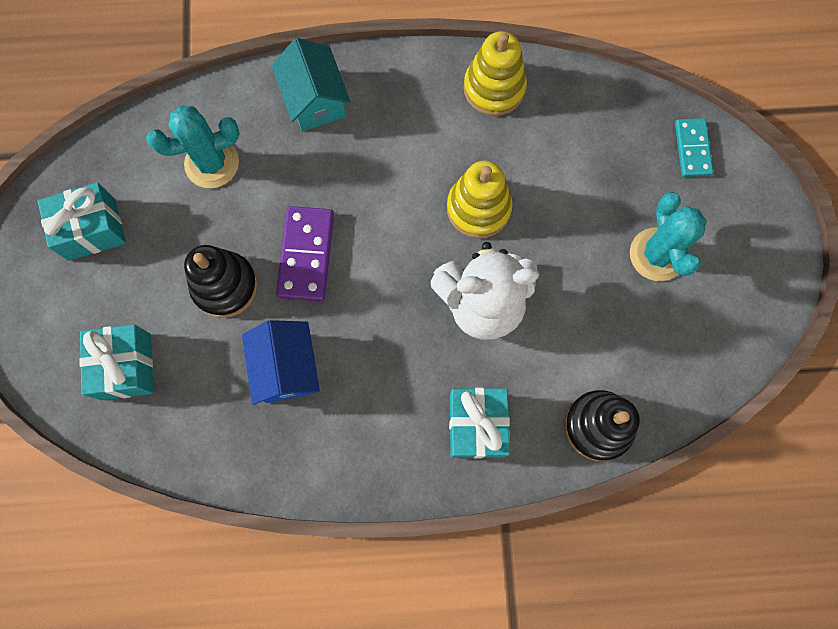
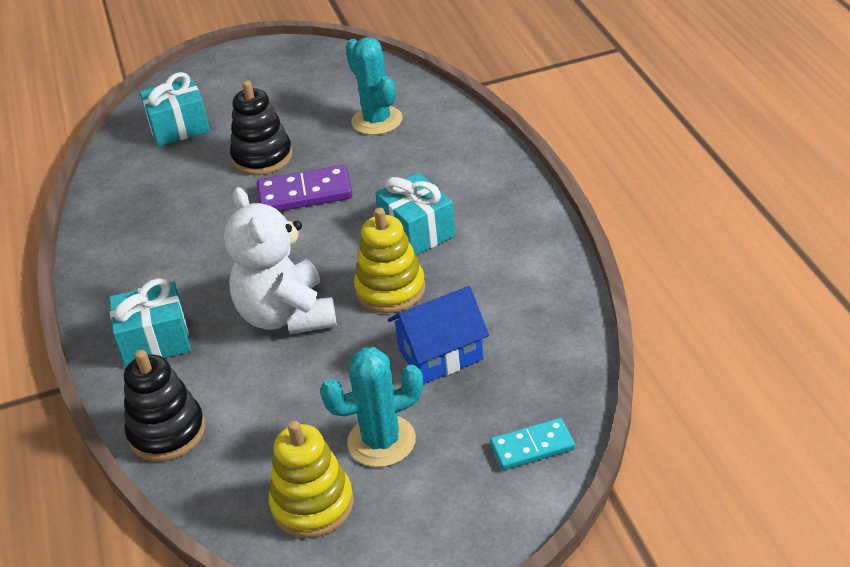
camera: 80 degrees right, 35 degrees down
(92, 229) = (294, 80): turquoise gift -> turquoise gift (417, 231)
(286, 368) = (193, 209): blue house -> blue house (440, 355)
(315, 100) = (465, 159): turquoise house -> none
(494, 88) = (535, 269): yellow stacking toy -> yellow stacking toy (312, 505)

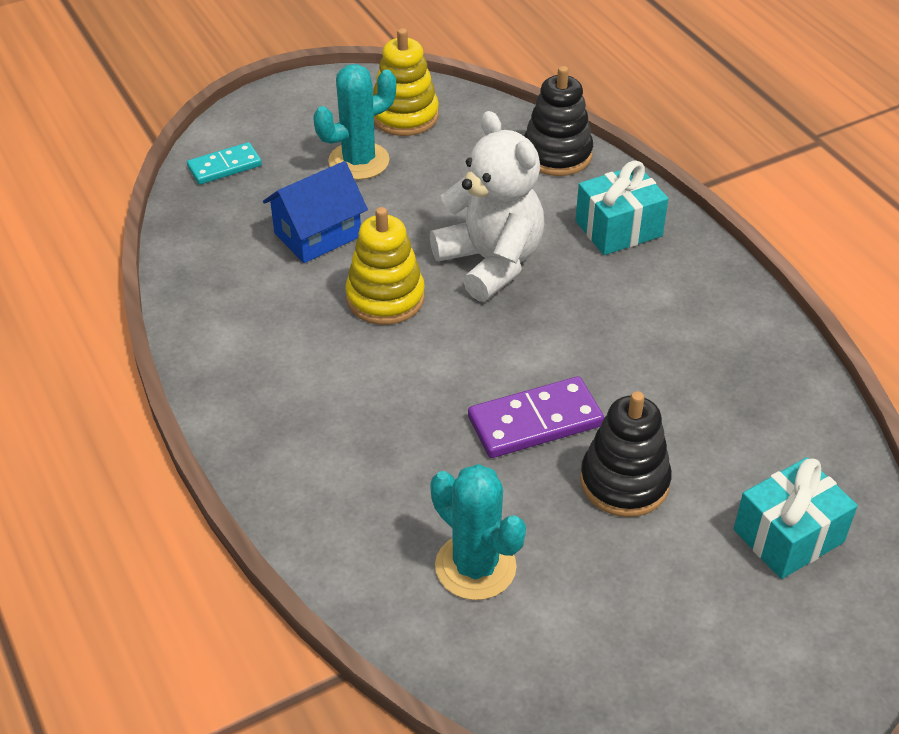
camera: 165 degrees right, 5 degrees up
(417, 231) = (370, 373): turquoise gift -> none

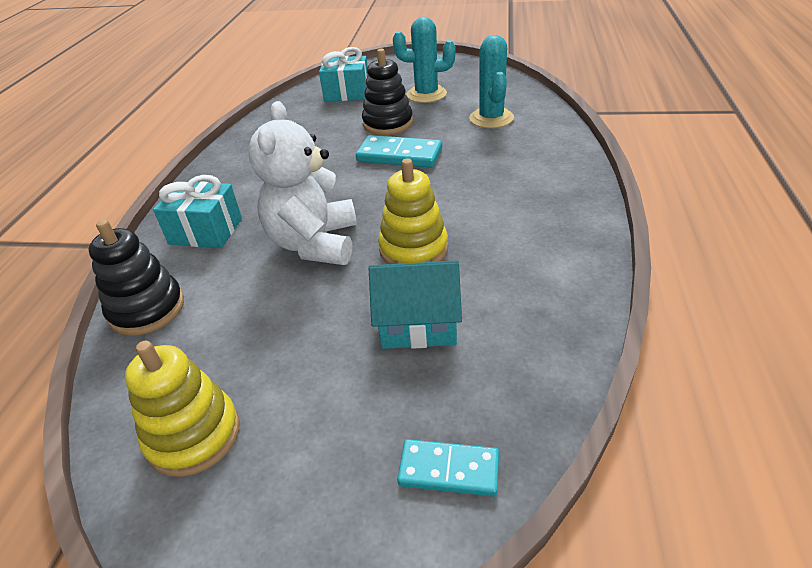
camera: 140 degrees left, 5 degrees down
(317, 235) = (418, 325): blue house -> turquoise house
(359, 161) = (303, 393): turquoise cactus -> turquoise cactus (426, 94)
(535, 421) = (399, 155): purple domino -> turquoise domino

